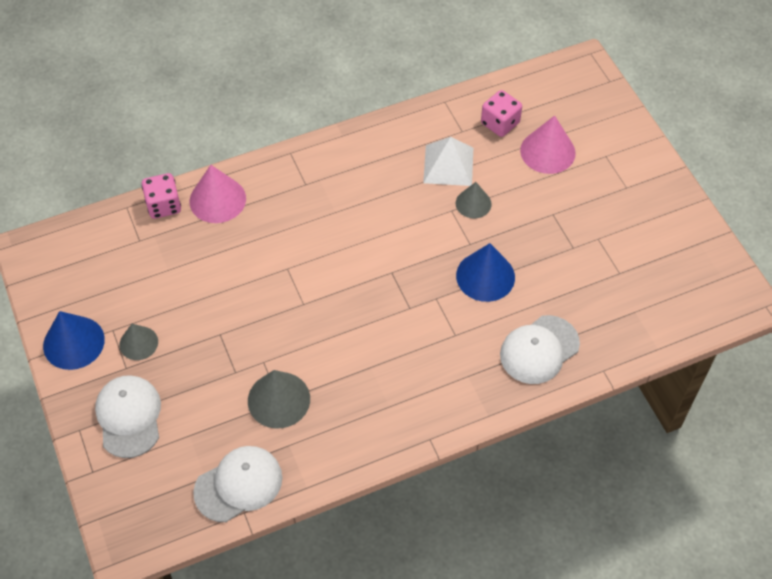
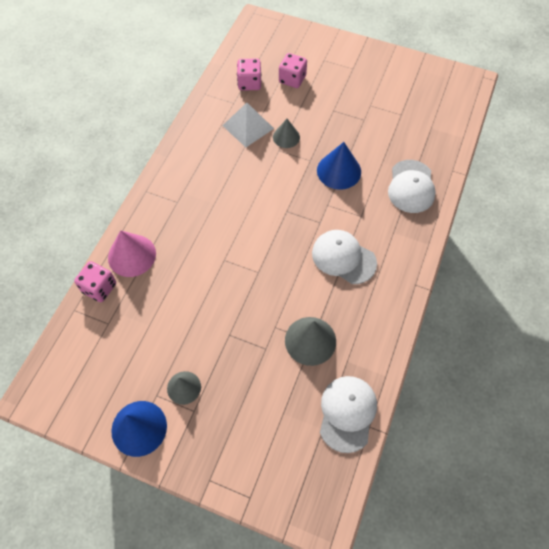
camera: 45 degrees left, 5 degrees up
(129, 417) = (232, 439): white cap -> white cap (343, 258)
(547, 151) = (292, 79): pink cone -> pink dice

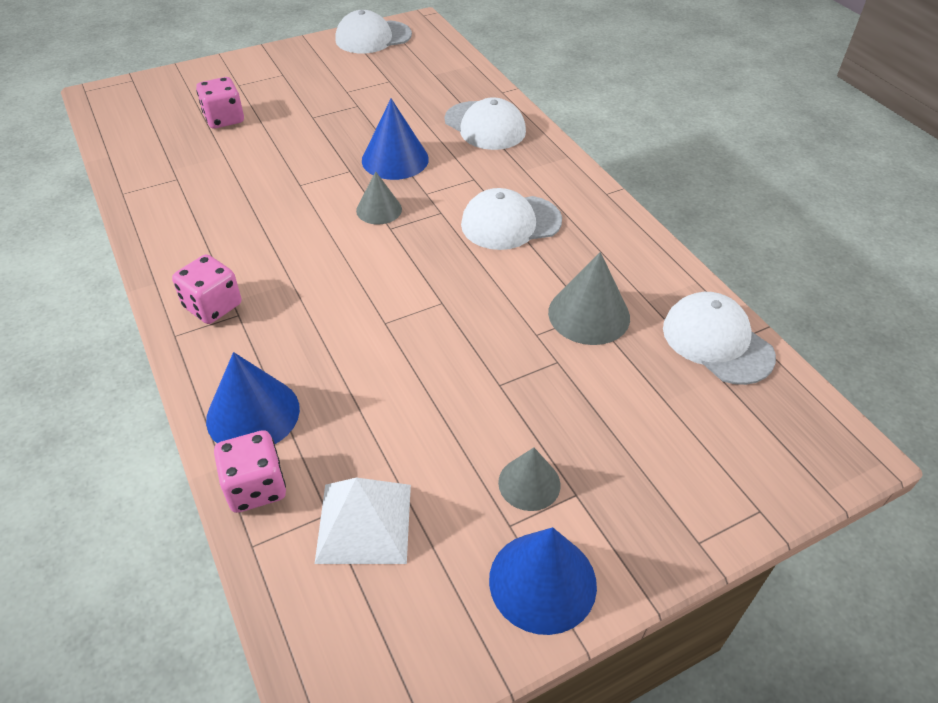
camera: 50 degrees left, 15 degrees down
(132, 255) = (253, 414): pink cone -> blue cone
(248, 127) = (229, 188): white pyramid -> white pyramid (364, 522)
(249, 83) = (173, 151): pink dice -> pink dice (213, 306)
(286, 137) = (291, 168): grey cone -> grey cone (379, 209)
(431, 74) = (373, 37): none -> white cap

